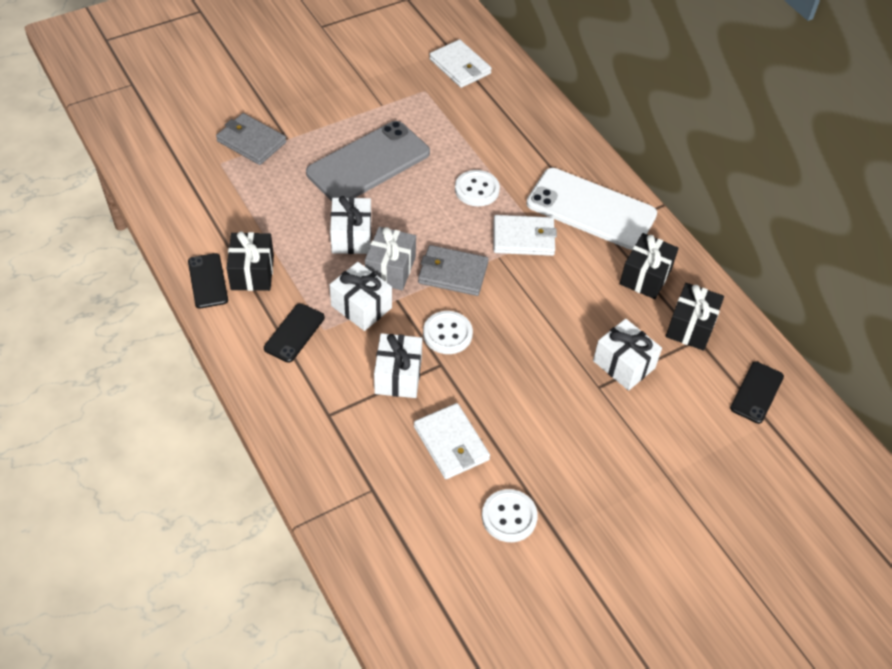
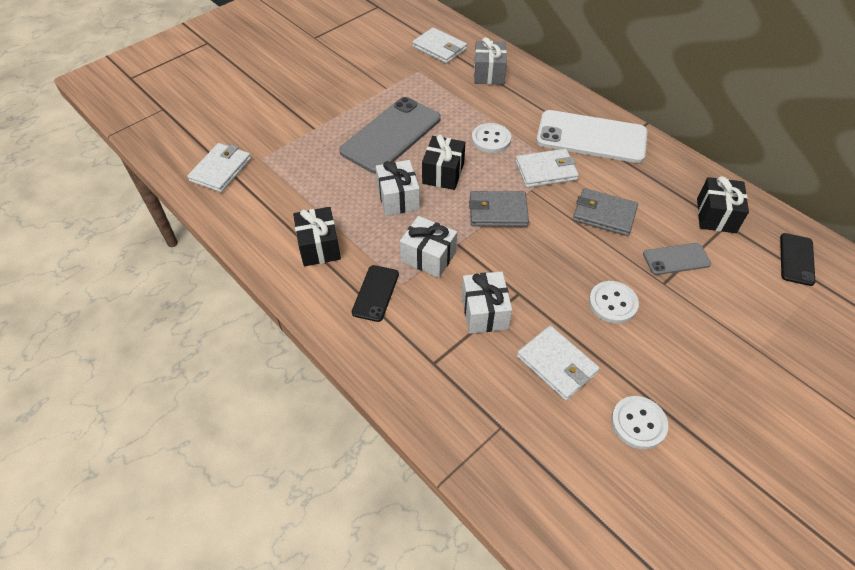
camera: 10 degrees left, 0 degrees up
(175, 167) = (221, 170): none -> white wallet
(208, 281) = (280, 262): black phone -> none
(251, 142) = (283, 136): grey wallet -> grey wallet (604, 214)
(390, 269) = (442, 219): grey gift -> grey gift (489, 73)
(447, 334) = (514, 265): white button -> white button (612, 303)
(624, 364) = (676, 259): white gift -> grey phone
(645, 276) = (660, 182): black gift -> black gift (443, 173)

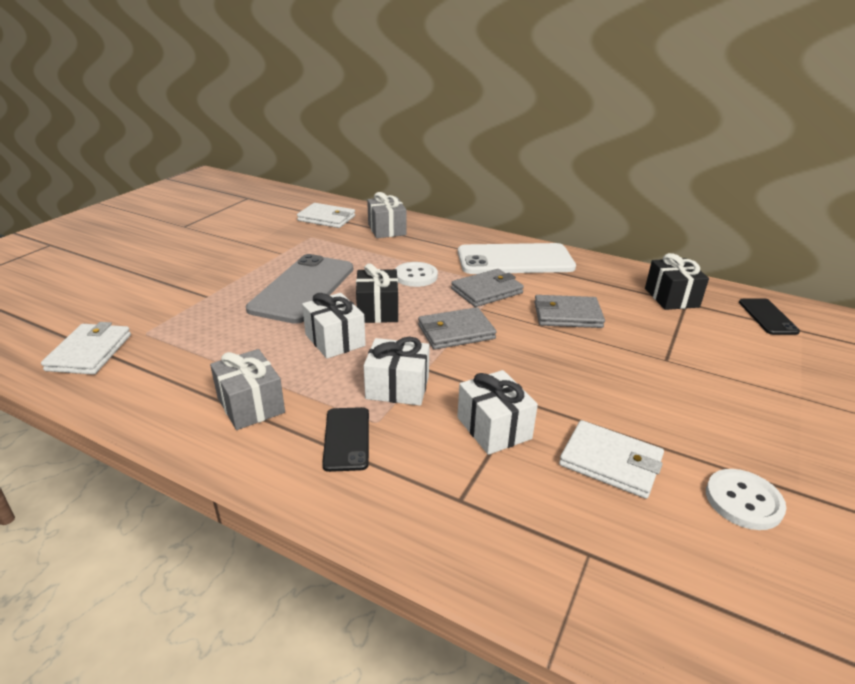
camera: 20 degrees left, 20 degrees down
(319, 246) = (251, 405): black gift -> grey gift
(546, 171) = (487, 291): white wallet -> grey wallet
(612, 303) = (629, 388): white button -> none
(676, 259) = (662, 337): grey phone -> none

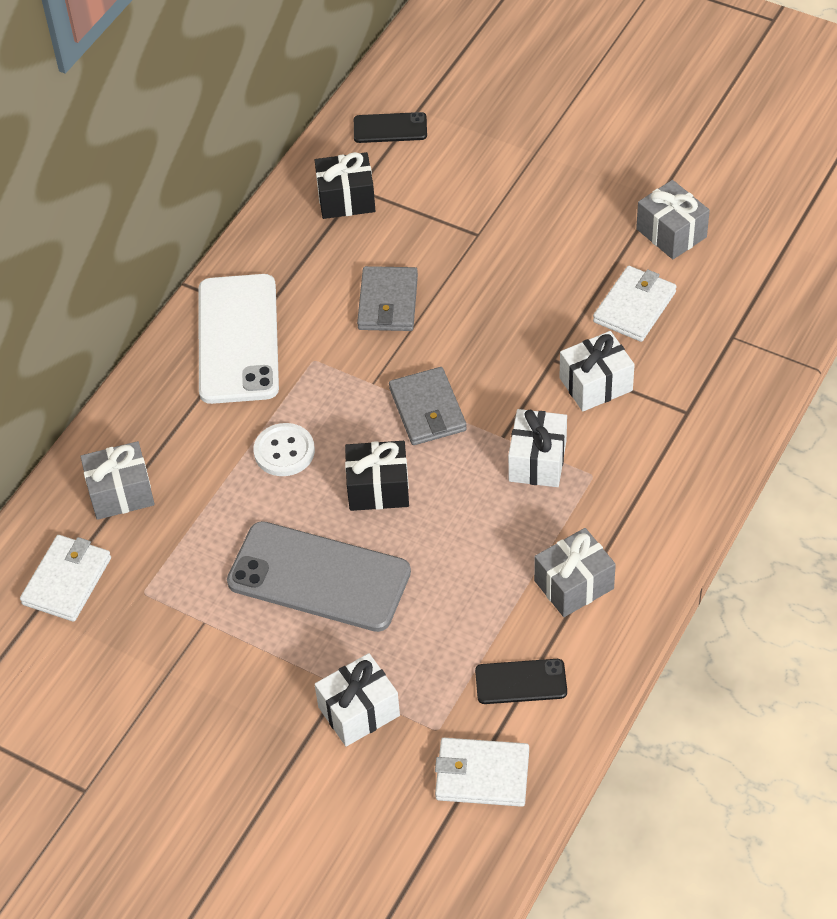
camera: 85 degrees left, 20 degrees up
(335, 340) = (448, 525): white gift -> white gift (359, 711)
(347, 438) = (619, 497): black phone -> black phone (521, 682)
(487, 291) = (328, 375): grey wallet -> none
(743, 501) = (671, 233): white button -> grey gift

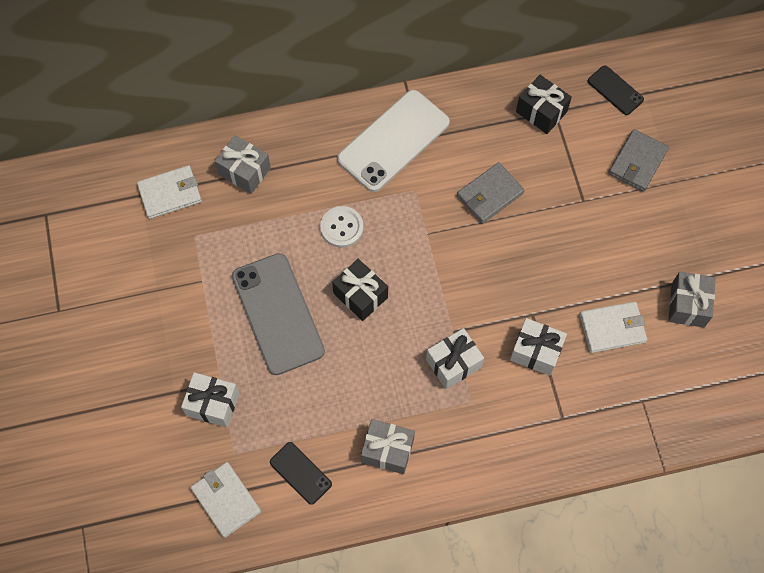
camera: 45 degrees right, 15 degrees up
(427, 409) = (435, 277): grey wallet -> grey wallet (637, 162)

